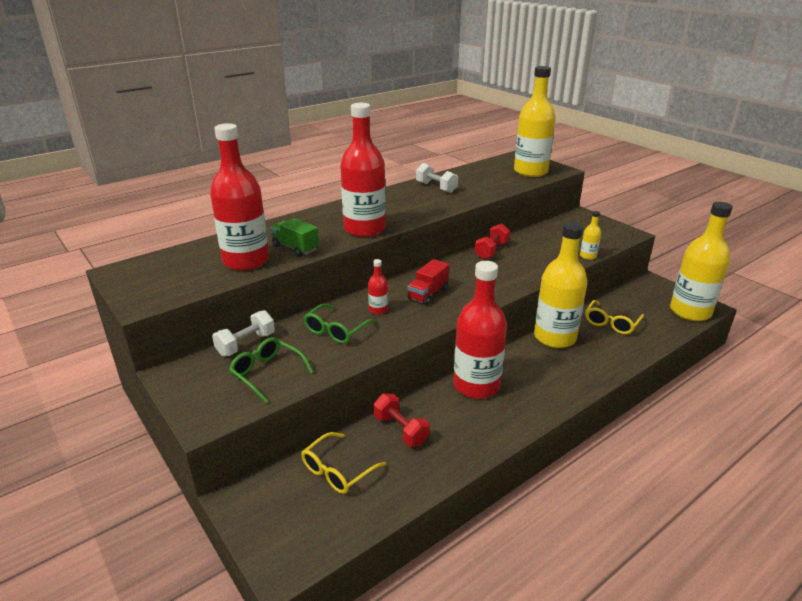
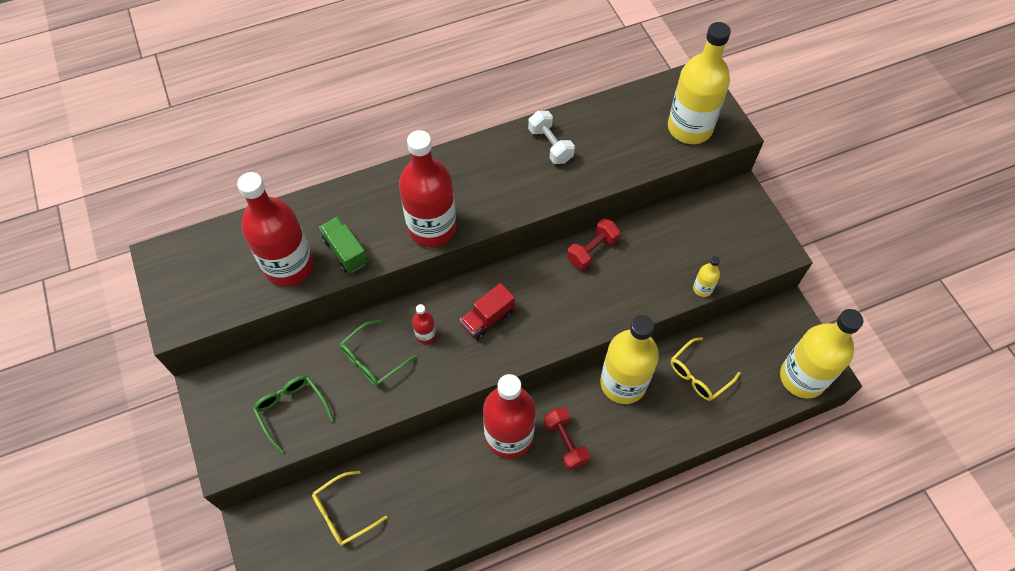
camera: 15 degrees right, 30 degrees up
(246, 344) = (281, 360): white dumbbell -> none
(400, 430) = (414, 478): red dumbbell -> red dumbbell (565, 442)

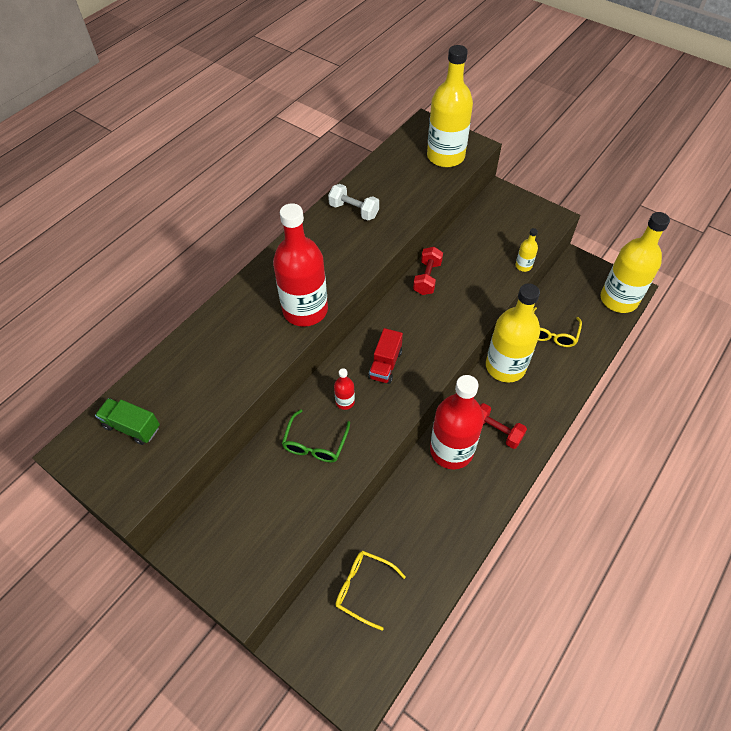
camera: 30 degrees left, 5 degrees down
(289, 266) = (202, 398): red bottle -> none
(291, 409) = (273, 522): green glasses -> none
(343, 513) = (363, 588): yellow glasses -> yellow glasses turned 90 degrees clockwise
(345, 251) = (245, 362): green truck -> green truck (132, 427)

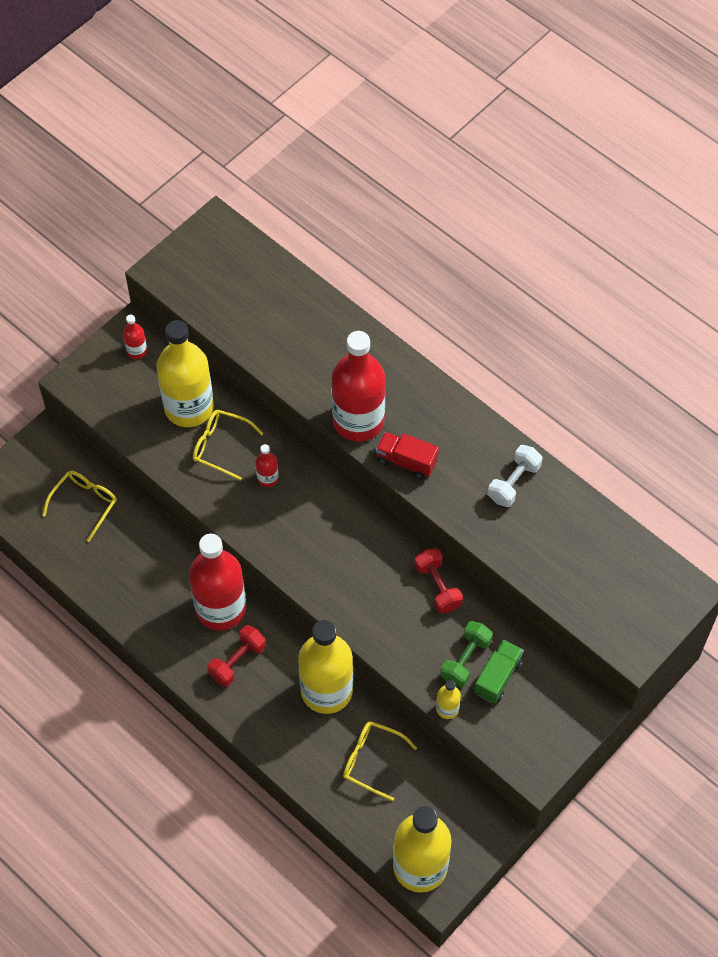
camera: 95 degrees right, 5 degrees up
(132, 427) = (234, 269): green truck -> green truck (498, 677)
(206, 538) = (137, 351): none -> red bottle
(315, 444) = (220, 446): green glasses -> yellow glasses
(385, 364) = (311, 523): red truck -> red truck (406, 461)
(427, 278) = (438, 587): red dumbbell -> red dumbbell turned 45 degrees clockwise
(445, 156) = (613, 607): yellow bottle -> yellow bottle (189, 407)
(482, 258) = (465, 660): none -> green dumbbell

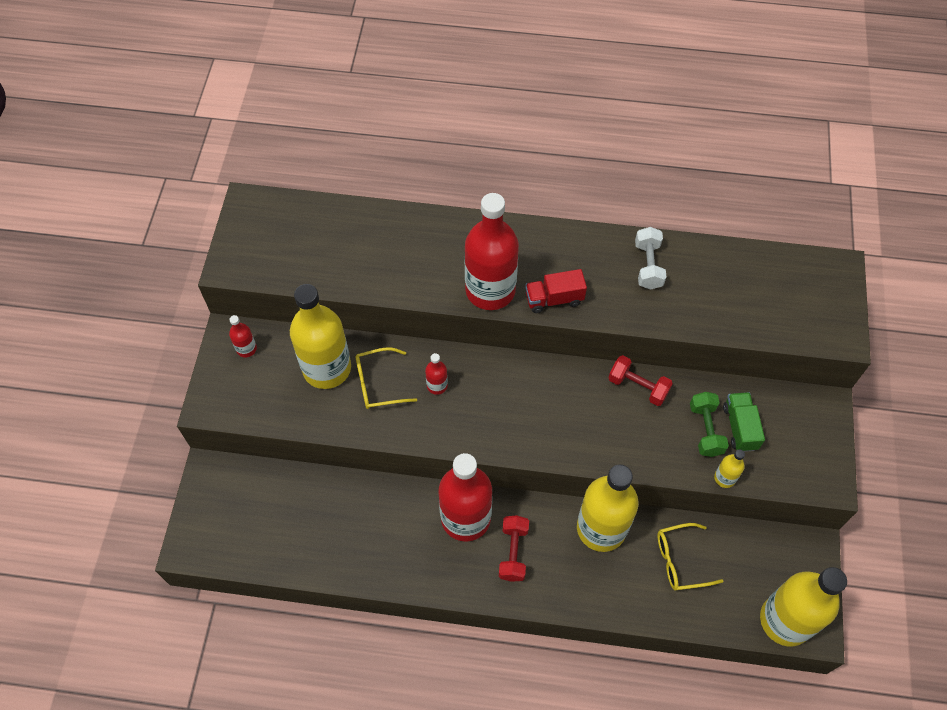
camera: 35 degrees left, 0 degrees up
(85, 503) = (285, 505): yellow glasses -> none

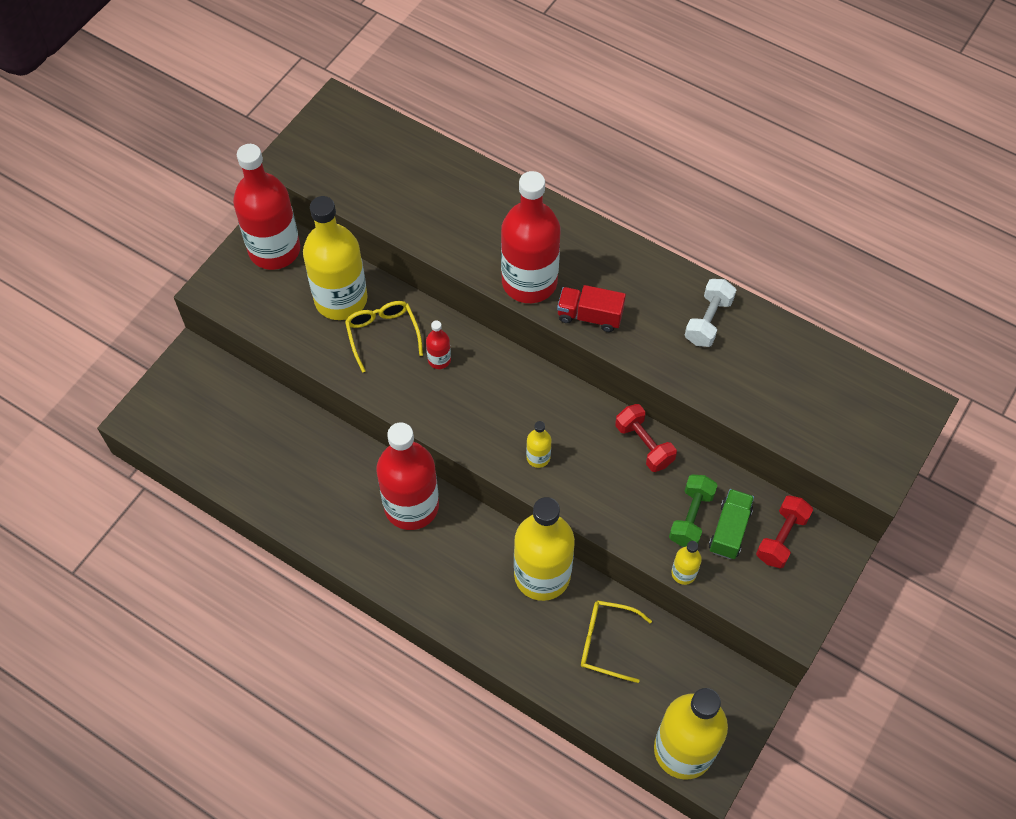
camera: 25 degrees right, 0 degrees up
(246, 349) = (274, 250): red bottle -> red bottle, size x2.36
(378, 384) = (382, 334): yellow glasses -> yellow glasses turned 60 degrees clockwise
(513, 552) = (440, 559): red dumbbell -> red dumbbell (781, 538)
(561, 433) = (538, 457): none -> yellow bottle

